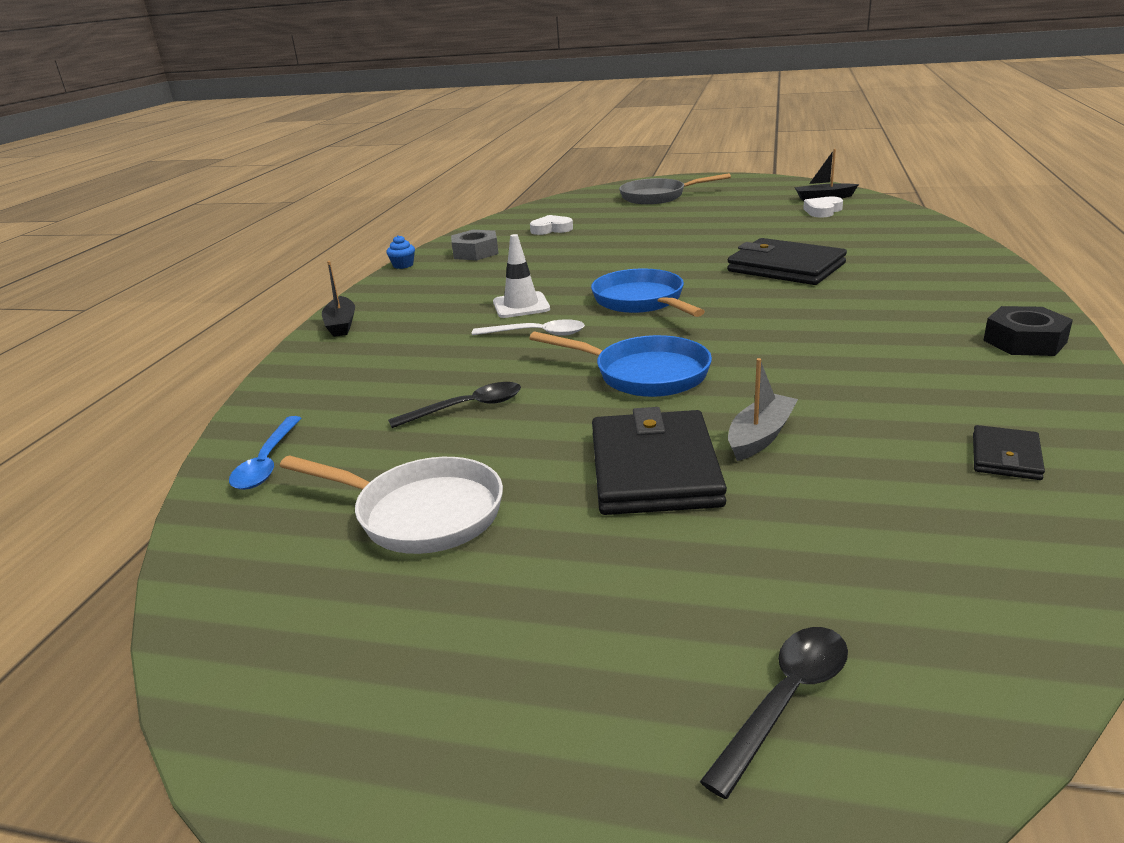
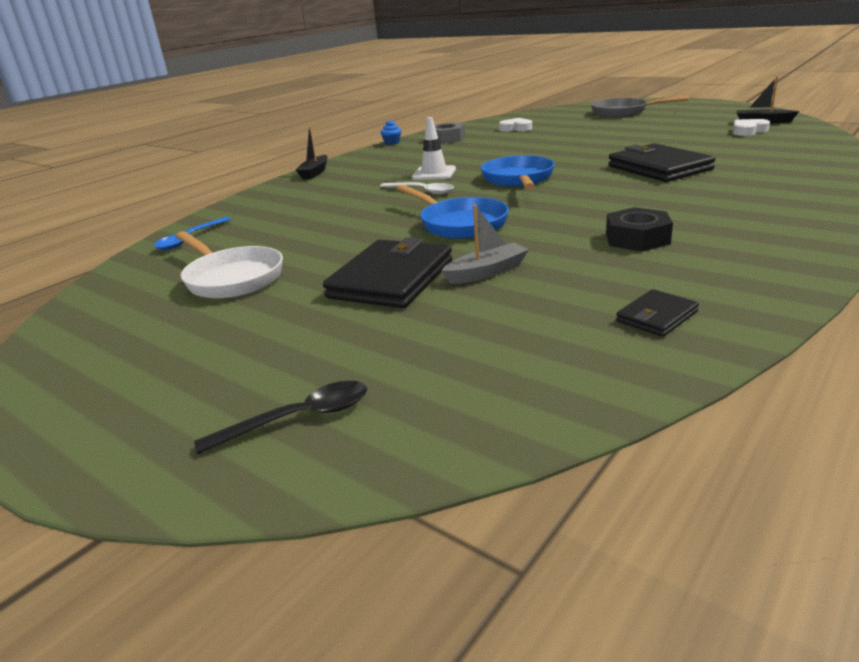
camera: 25 degrees right, 0 degrees up
(467, 408) = (326, 227): black spoon -> none
(1024, 341) = (796, 242): black nut -> black nut (637, 238)

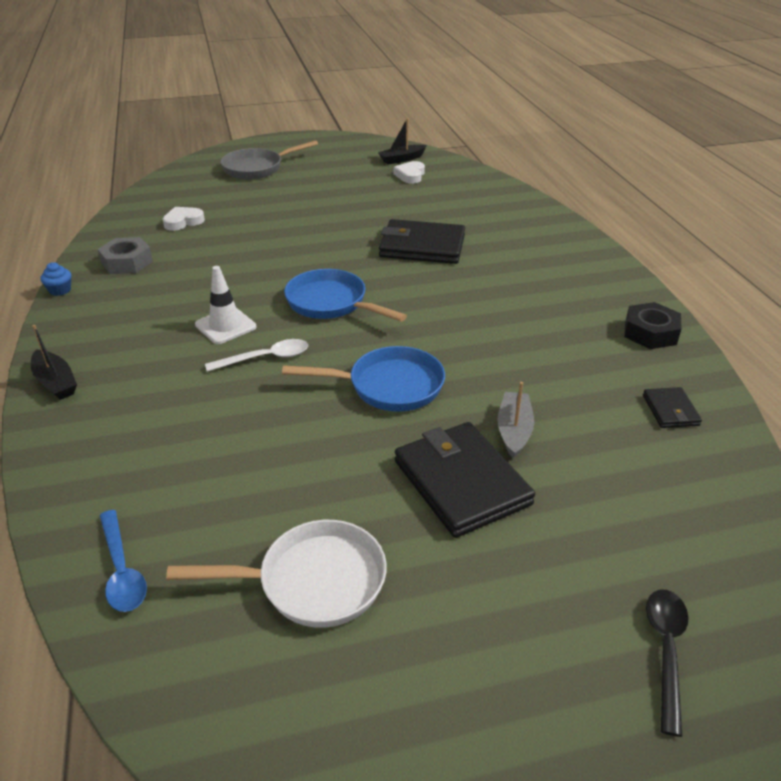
camera: 55 degrees left, 10 degrees up
(637, 238) = (542, 340): black nut -> black nut (650, 333)

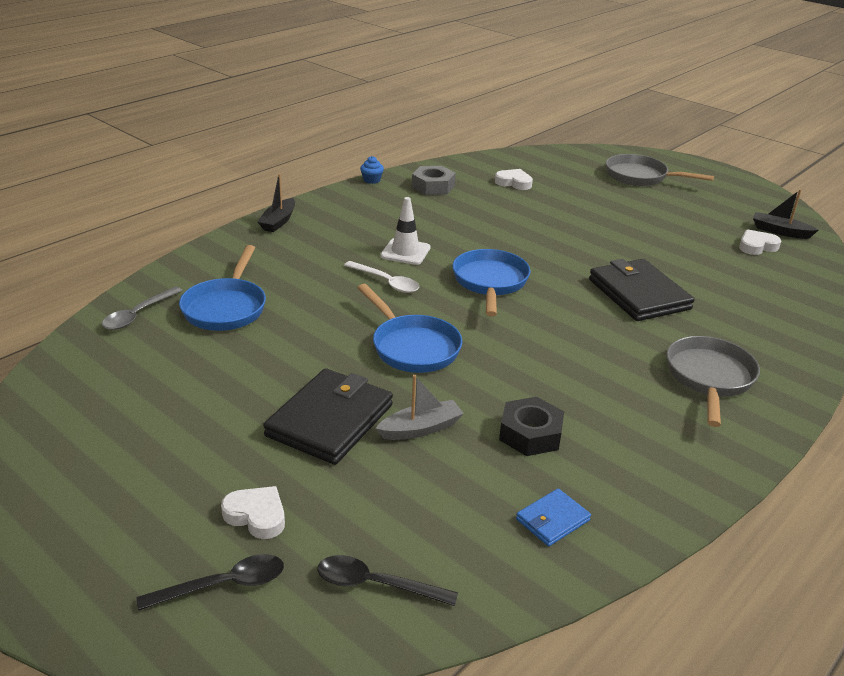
camera: 55 degrees right, 5 degrees down
(122, 570) = (138, 315): blue spoon -> grey spoon
(190, 486) = (226, 307): none -> blue pan
(313, 581) = (178, 387): white pan -> none
(552, 269) = (709, 378): none -> grey pan
(575, 589) = (256, 516): none -> white heart
(650, 333) = (677, 475): black nut -> black nut (530, 434)
(670, 410) = (552, 520): black wallet -> blue wallet
(705, 540) = (376, 584): none -> black spoon

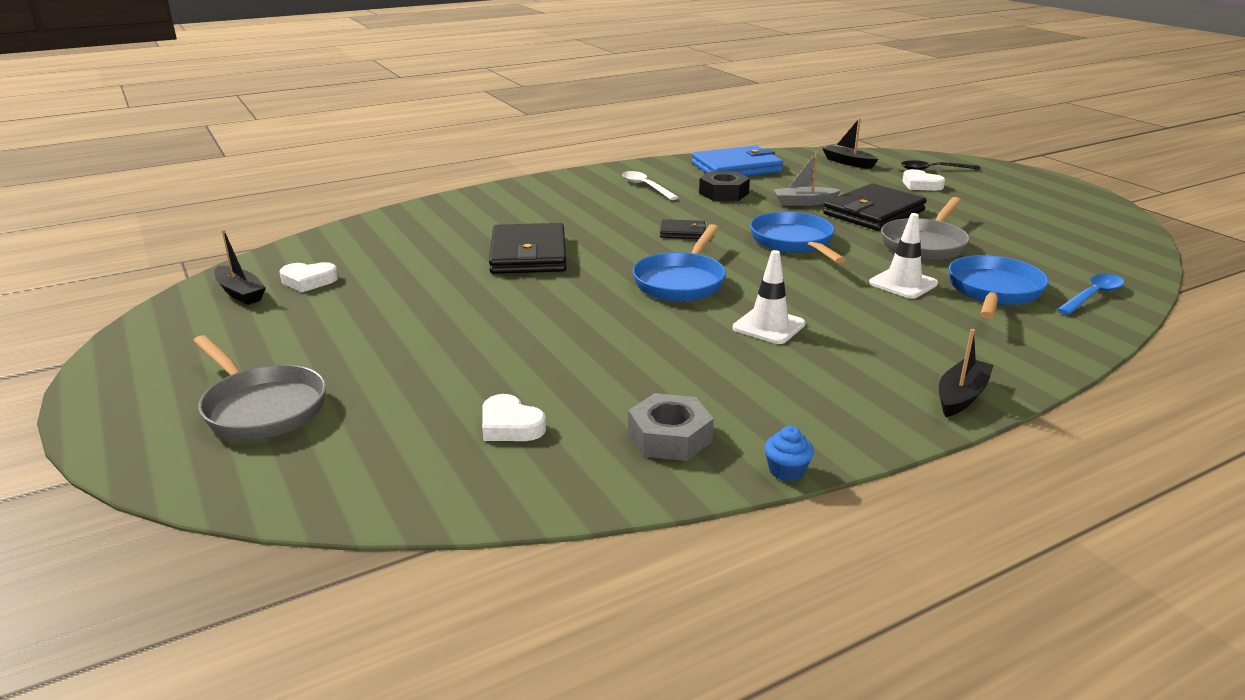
camera: 160 degrees left, 5 degrees down
(138, 315) = (1092, 296): grey spoon -> blue spoon
(304, 306) = (903, 283): none -> white traffic cone
(376, 584) = (848, 162): black spoon -> black boat
(386, 282) = (805, 295): white spoon -> white spoon (646, 187)
(530, 346) = (682, 232): none -> black wallet
(552, 520) = (736, 167): blue wallet -> blue wallet, size x2.04
(709, 378) = (553, 201): grey pan -> grey pan (925, 244)

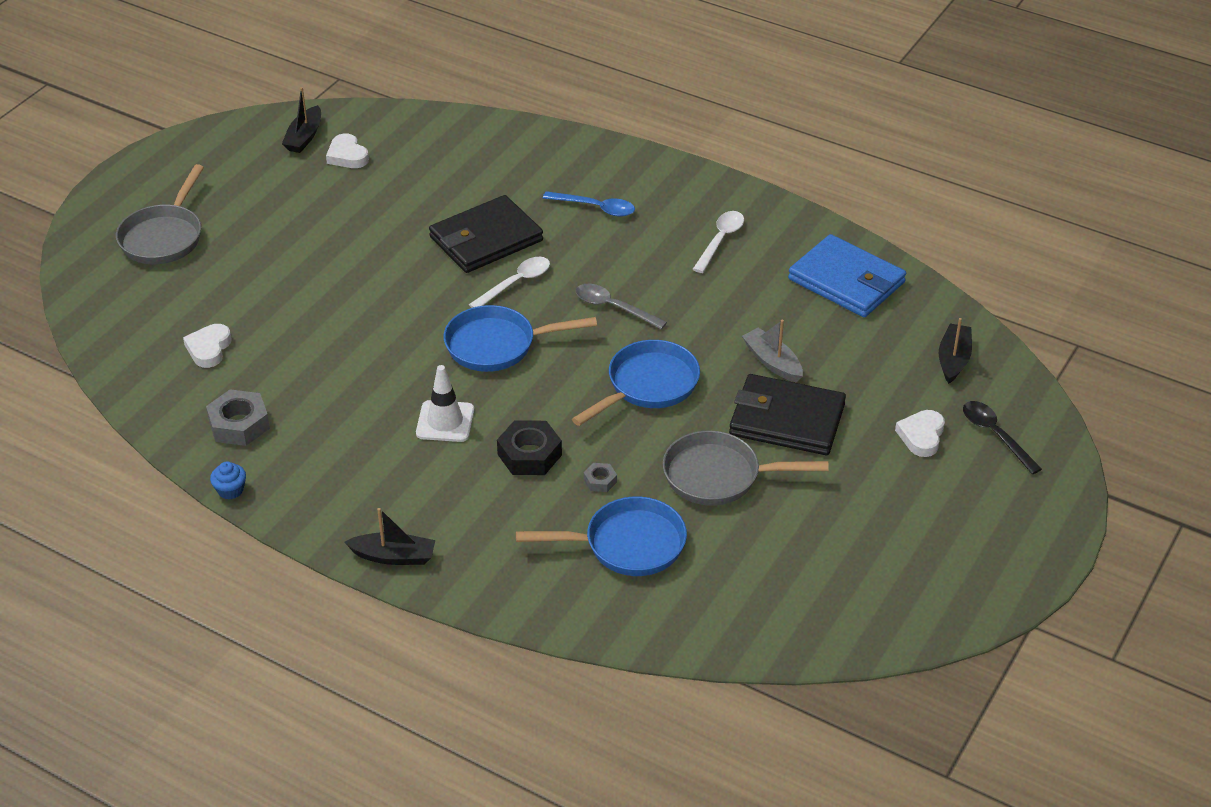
camera: 60 degrees right, 15 degrees up
(605, 257) = (516, 283): none -> white spoon
(682, 232) = (613, 307): black wallet -> grey spoon
(723, 193) = (750, 298): black nut -> black nut (529, 454)
(903, 283) = (600, 481): white traffic cone -> grey nut
(1092, 296) = (670, 615): blue spoon -> blue spoon (595, 208)

